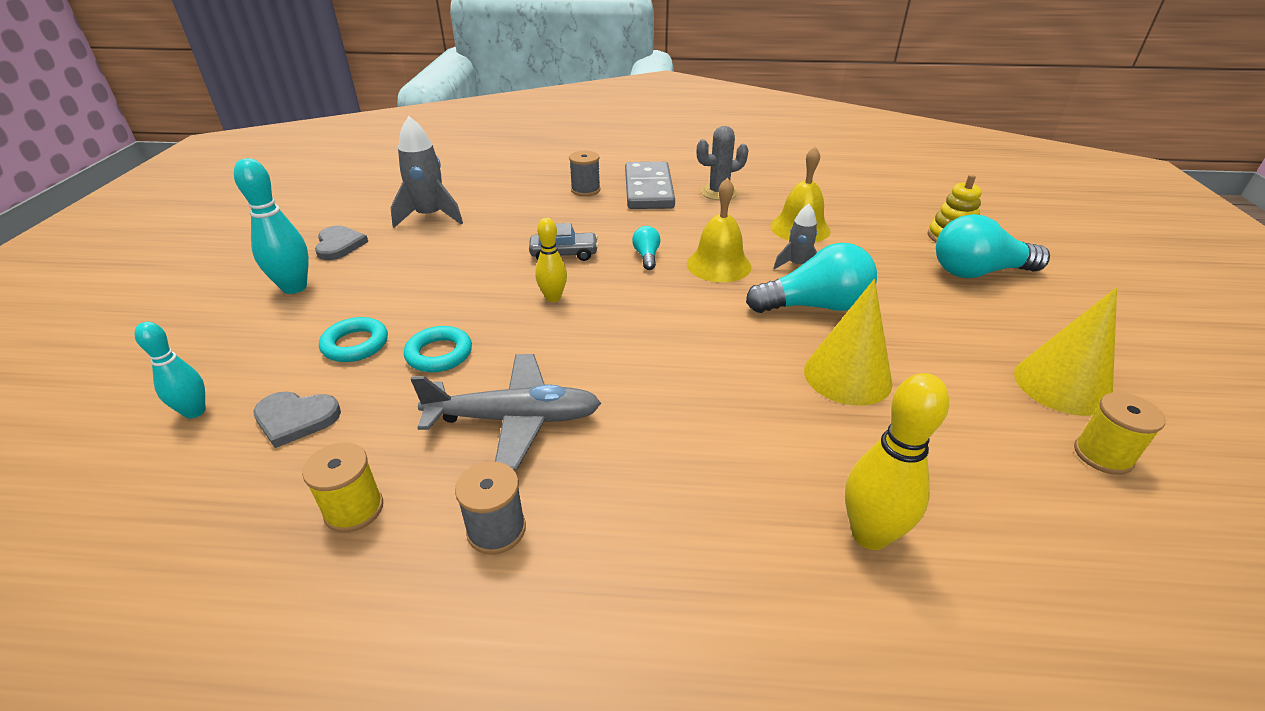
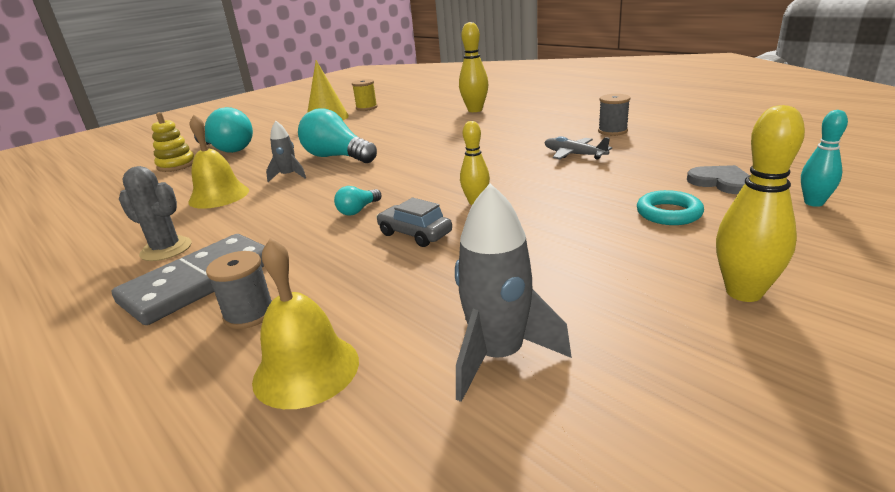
camera: 135 degrees left, 10 degrees down
(294, 287) = (743, 292): turquoise bowling pin -> yellow bowling pin
(339, 245) = (674, 349): grey heart -> none
(354, 509) = (682, 146): yellow spool -> none
(439, 354) = (599, 191): turquoise ring -> none
(515, 419) = (574, 155): grey plane -> grey plane, size x0.62
(718, 265) = (328, 190): yellow bell -> yellow bell (306, 370)
(847, 376) = (392, 135): yellow cone -> none

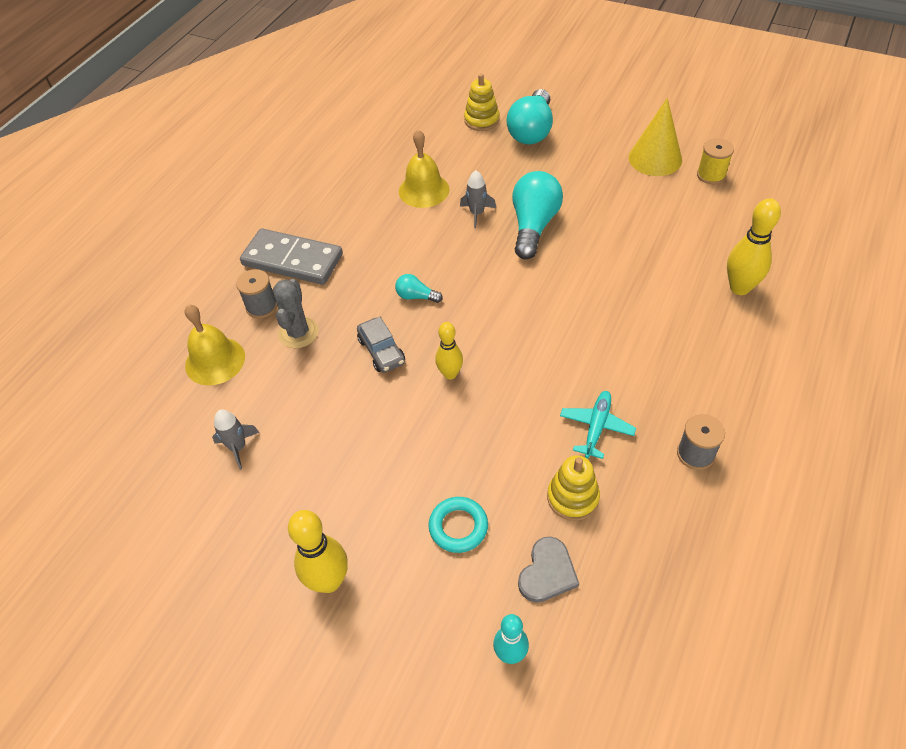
camera: 70 degrees right, 25 degrees up
(166, 249) = (331, 215): grey cactus -> grey cactus (298, 333)
(415, 234) = (381, 351): grey car -> grey car turned 135 degrees clockwise
(498, 356) = (238, 447): grey rocket -> grey rocket, size x0.59
(574, 155) = (596, 427): grey plane -> turquoise plane
(643, 168) = (572, 497): none -> yellow stacking toy

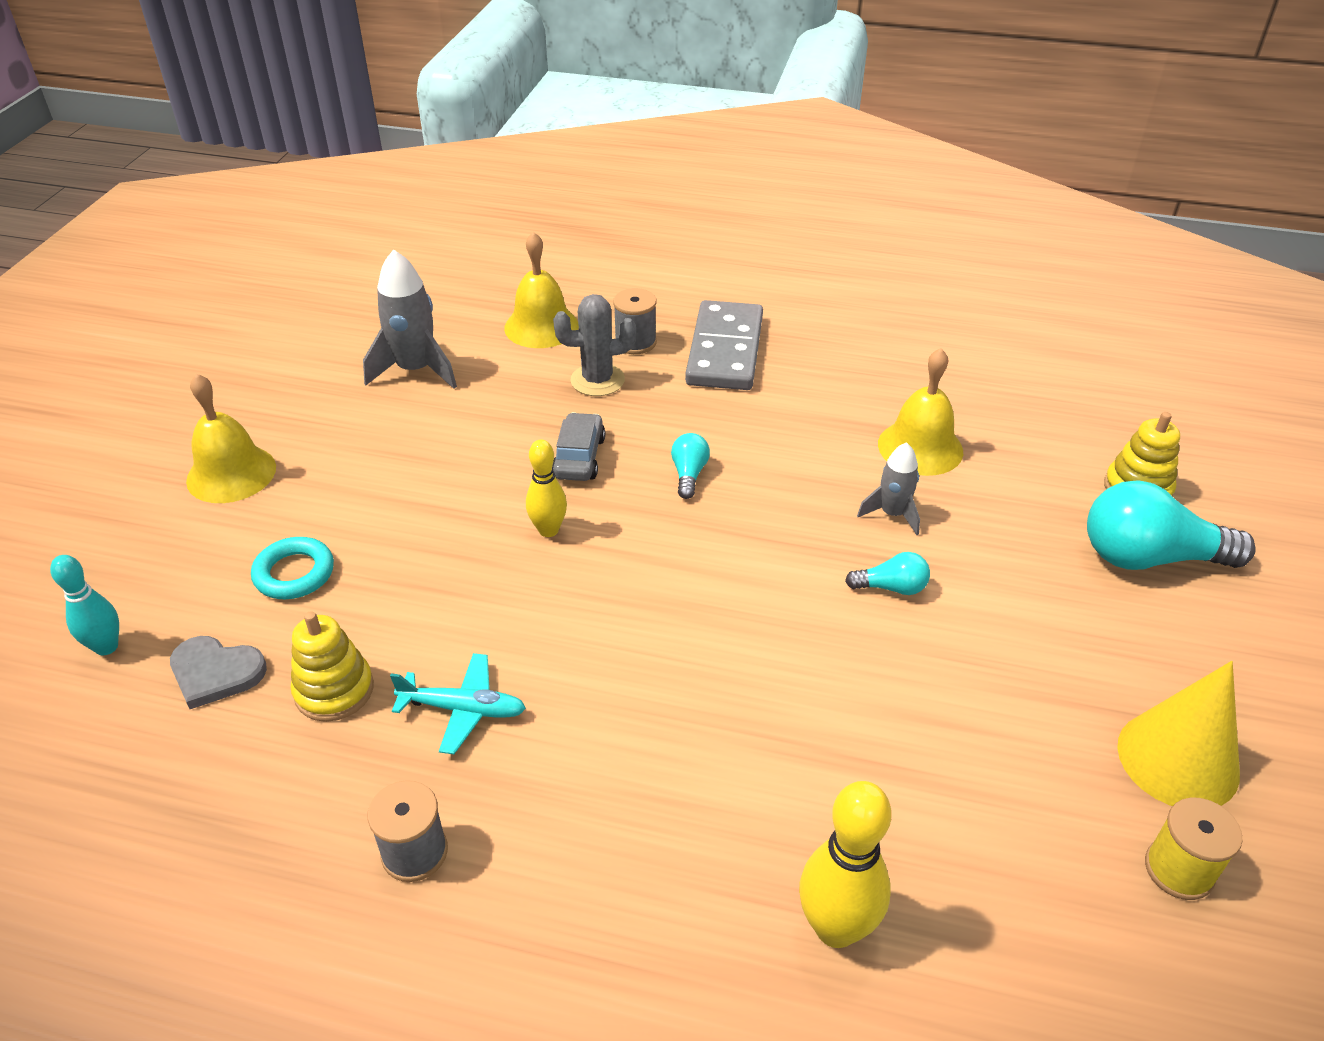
camera: 75 degrees right, 10 degrees down
(238, 447) = (415, 370): grey rocket -> grey rocket, size x1.68
(329, 581) = (231, 473): yellow bowling pin -> yellow bell
(381, 351) = (579, 457): grey car -> grey car turned 135 degrees clockwise
(533, 226) = (891, 587): turquoise light bulb -> turquoise light bulb, size x0.48

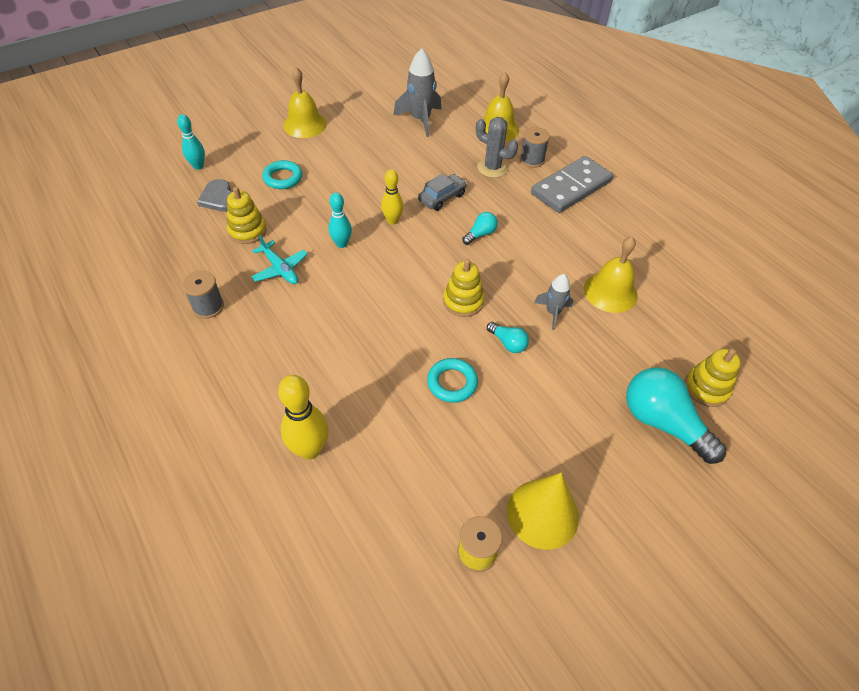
camera: 40 degrees right, 10 degrees up
(514, 609) = (341, 244): none -> turquoise bowling pin
(775, 574) = (463, 301): none -> yellow stacking toy
(892, 686) = (452, 383): none -> turquoise ring

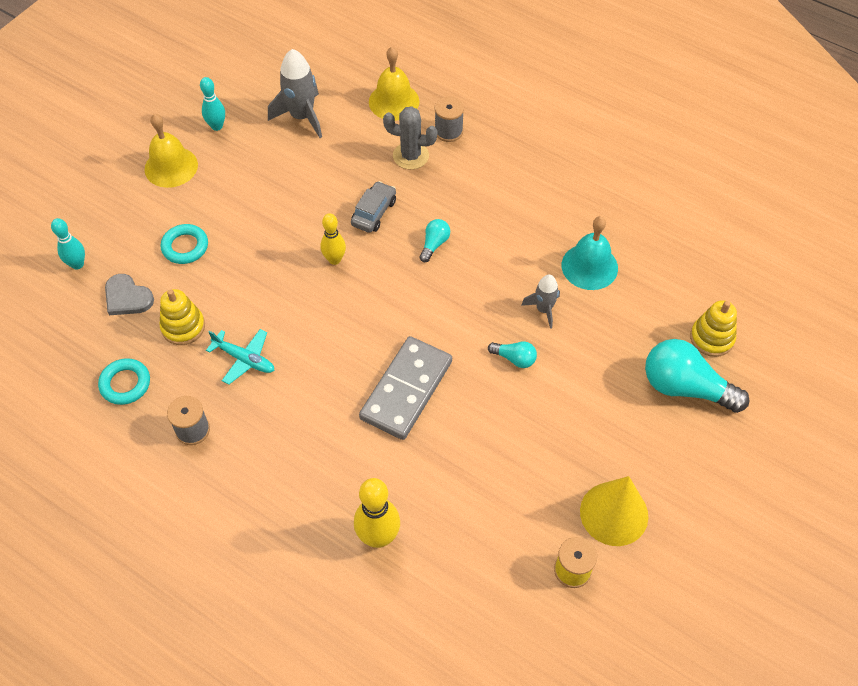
camera: 20 degrees left, 5 degrees up
(341, 244) = (294, 306): turquoise bowling pin -> turquoise bowling pin (217, 126)
(452, 383) = (480, 420): turquoise ring -> turquoise ring (125, 384)
(463, 301) = (451, 329): yellow stacking toy -> none
(571, 187) = (503, 154): grey domino -> grey domino (406, 390)
(610, 292) = (589, 266): yellow bell -> turquoise bell

